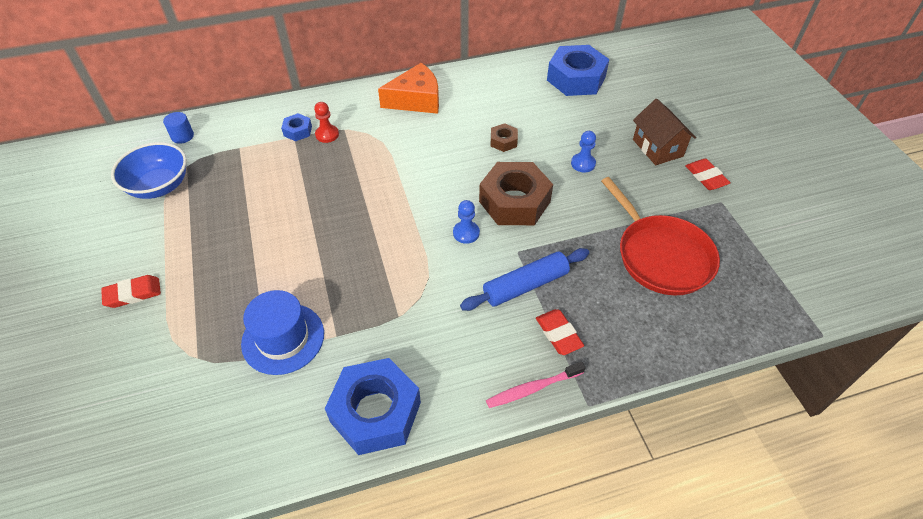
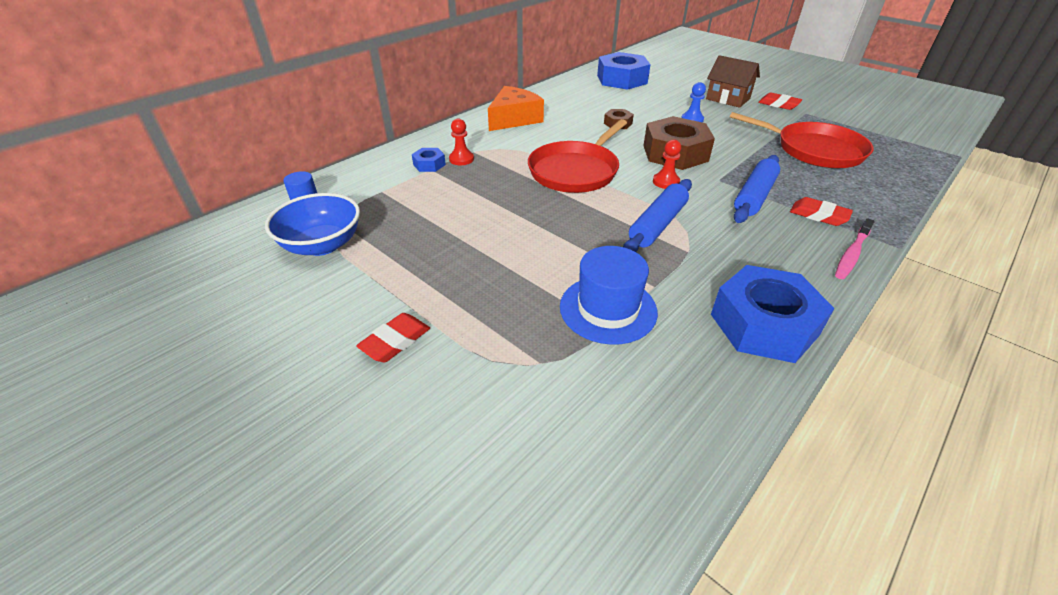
camera: 30 degrees left, 10 degrees down
(403, 187) = (575, 171): none -> red pan
(405, 277) = (657, 225): none -> blue rolling pin
(466, 233) = (666, 182): blue pawn -> red pawn

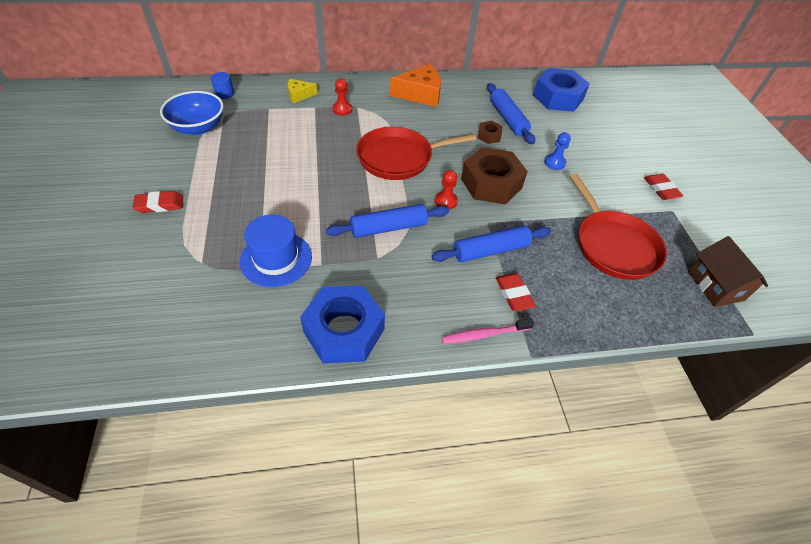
camera: 35 degrees right, 10 degrees up
(397, 167) = (299, 95): none -> yellow cheese
(429, 164) = (318, 103): blue nut -> none
(612, 107) = (508, 119): none -> blue rolling pin
(728, 99) = (621, 160): brown house -> brown house (715, 286)

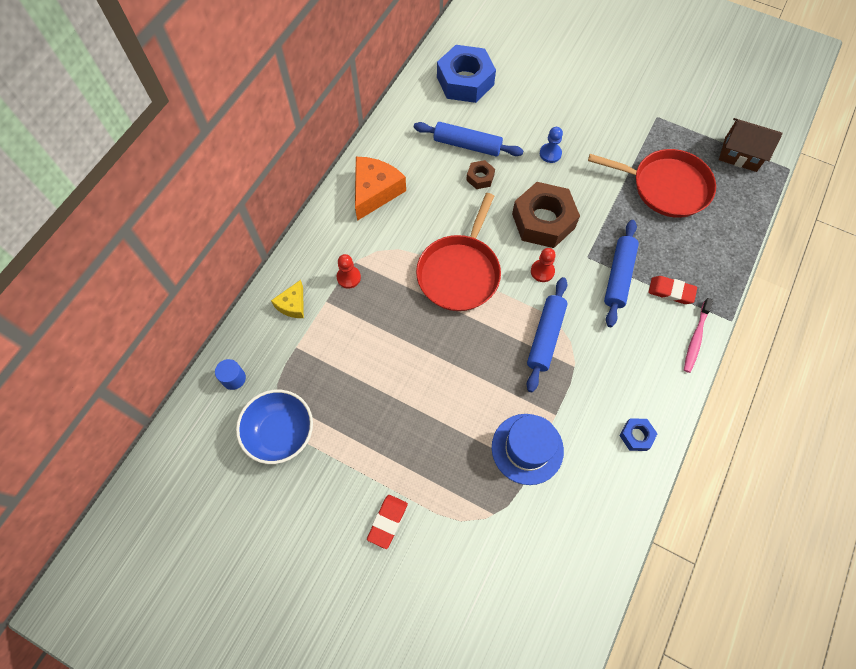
camera: 50 degrees left, 15 degrees up
(344, 330) = (636, 436): blue nut -> blue nut, size x0.46
(661, 189) = (630, 104): red eraser -> none

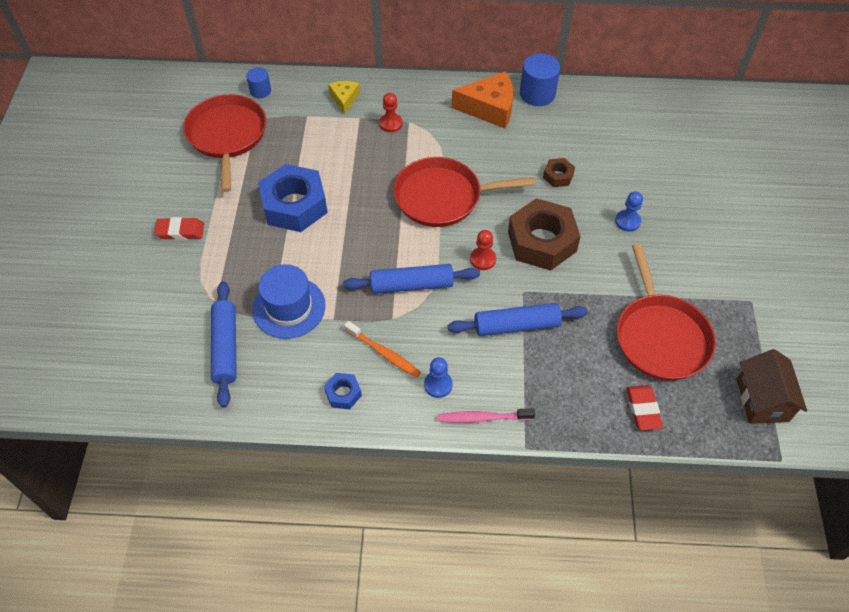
camera: 65 degrees right, 10 degrees down
(280, 433) = (227, 136): blue bowl -> red pan
(292, 305) = (344, 99): yellow cheese -> yellow cheese turned 90 degrees clockwise
(379, 149) = (537, 94): none -> blue cylinder
(465, 81) = (664, 126): blue nut -> blue nut (294, 205)
(467, 145) = (589, 153): blue rolling pin -> blue rolling pin (226, 347)
(607, 387) = (384, 353): none -> orange toothbrush
(654, 358) = (438, 385): none -> blue pawn
(671, 291) = (527, 378): red eraser -> red eraser (643, 409)

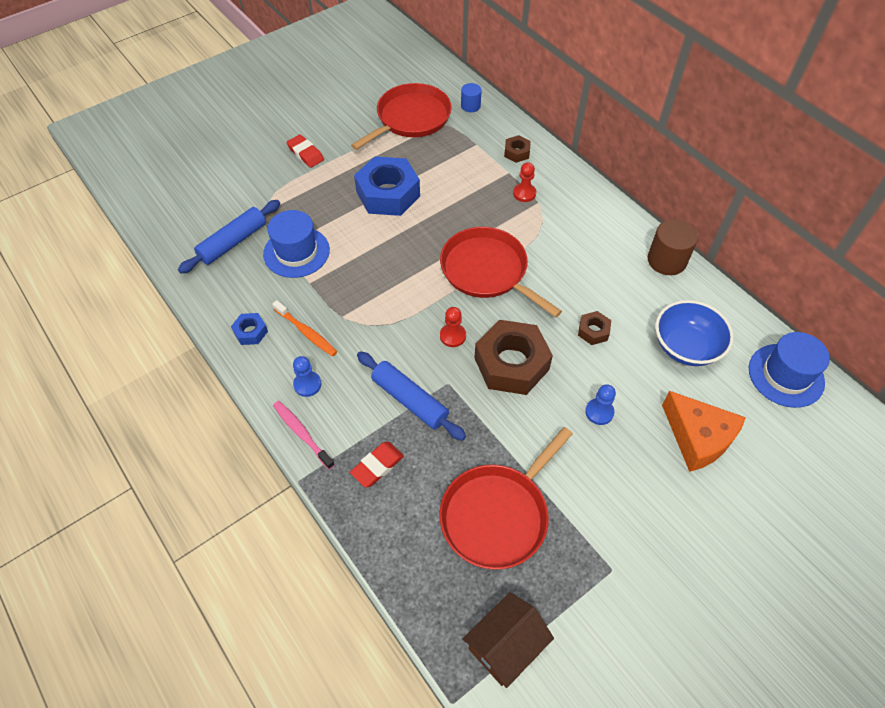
camera: 50 degrees right, 0 degrees up
(344, 99) = (517, 152): yellow cheese -> brown nut
(384, 353) = (306, 332): orange toothbrush -> orange toothbrush turned 45 degrees counterclockwise
(411, 285) = (384, 308): blue rolling pin -> none
(489, 108) = (612, 240): orange cheese -> orange cheese (698, 437)
(537, 94) = (666, 260): blue cylinder -> brown cylinder
(617, 138) = (686, 347): none -> blue bowl
(643, 409) = (408, 547): red eraser -> red eraser (377, 466)
(684, 107) = (786, 375): none -> blue hat

